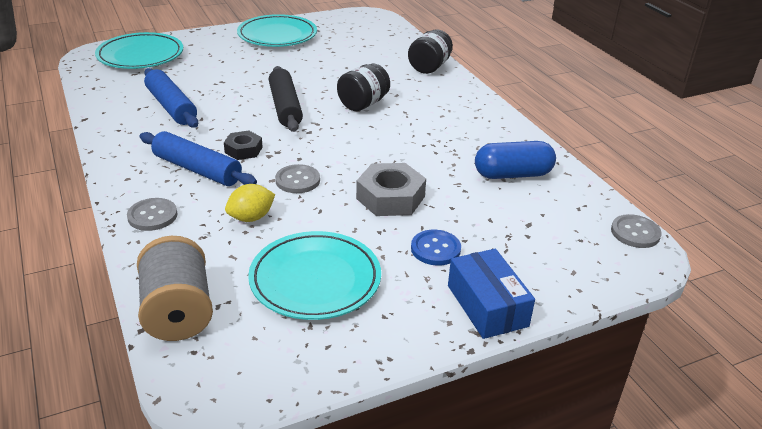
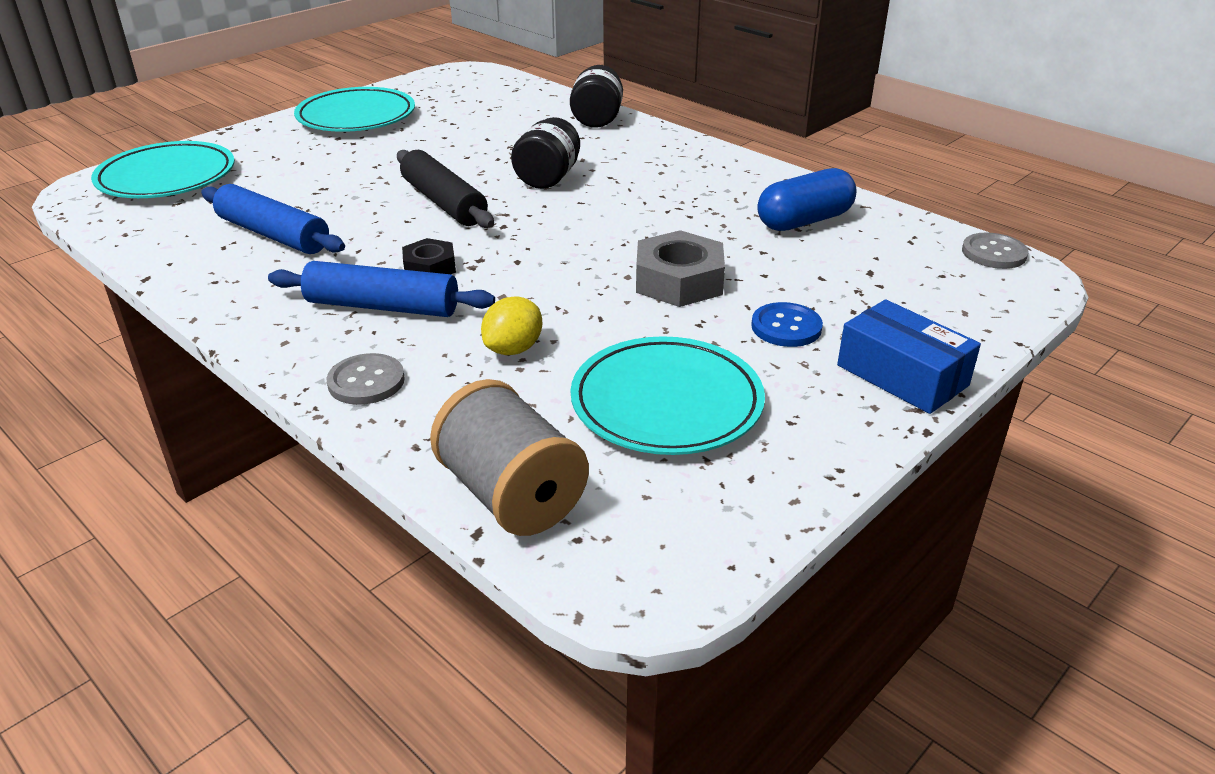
camera: 20 degrees left, 0 degrees up
(297, 180) = (538, 288): grey button -> none

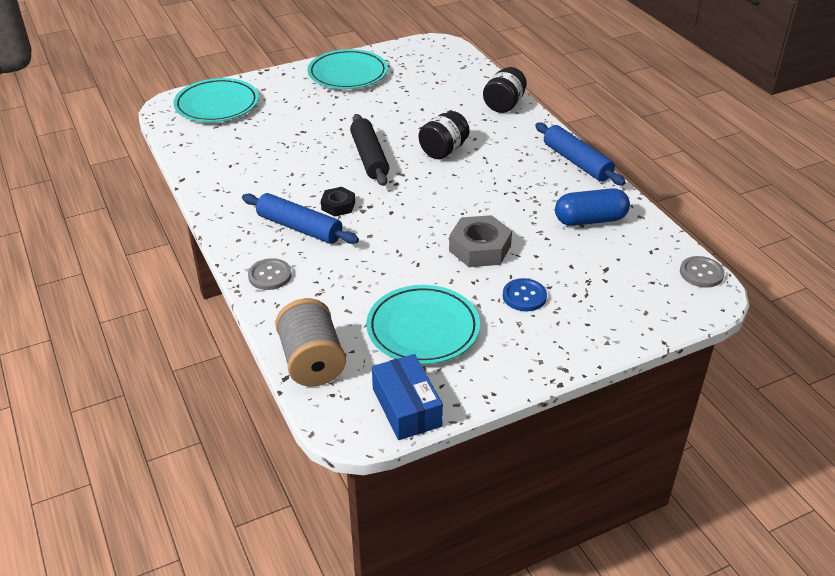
camera: 20 degrees right, 5 degrees up
(273, 234) = (260, 162): blue rolling pin -> blue rolling pin (577, 162)
(513, 349) = (357, 273): yellow lemon -> none
(902, 375) = (572, 345): blue box -> blue box (406, 407)

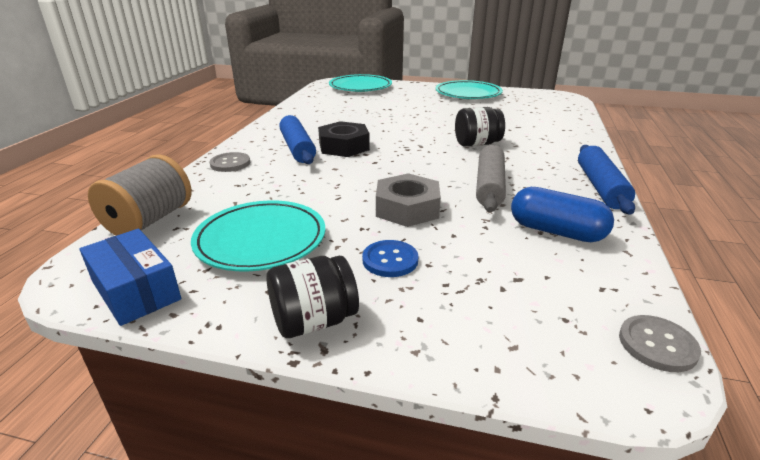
camera: 40 degrees right, 10 degrees down
(338, 206) = (344, 146): black nut -> black nut, size x1.67
(369, 157) = (412, 131): black rolling pin -> none
(406, 407) = (136, 290): blue box -> blue box turned 60 degrees counterclockwise
(504, 105) = (574, 135): black jar -> black jar (314, 321)
(507, 197) = (489, 186): none -> grey rolling pin

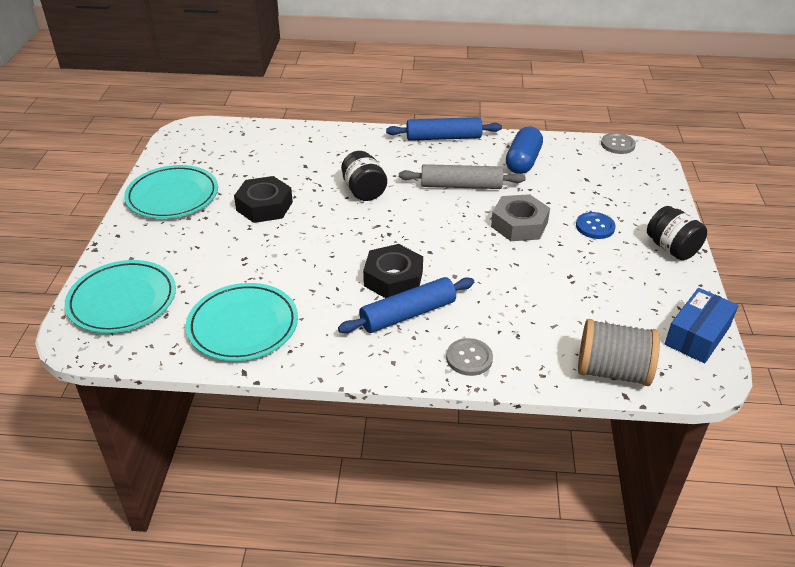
camera: 100 degrees left, 10 degrees up
(261, 240) = (604, 292): turquoise plate -> turquoise plate (243, 326)
(454, 114) = (264, 206): none -> black nut

